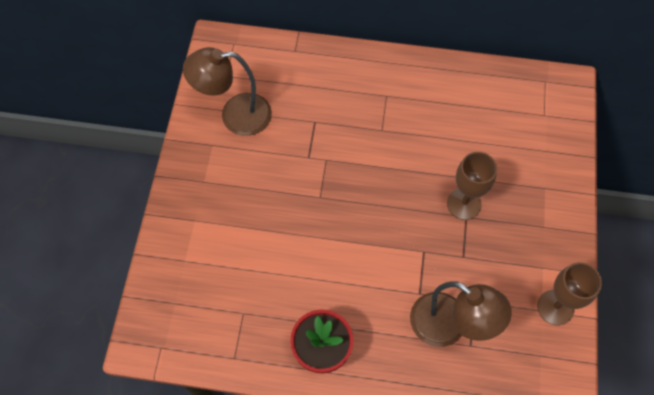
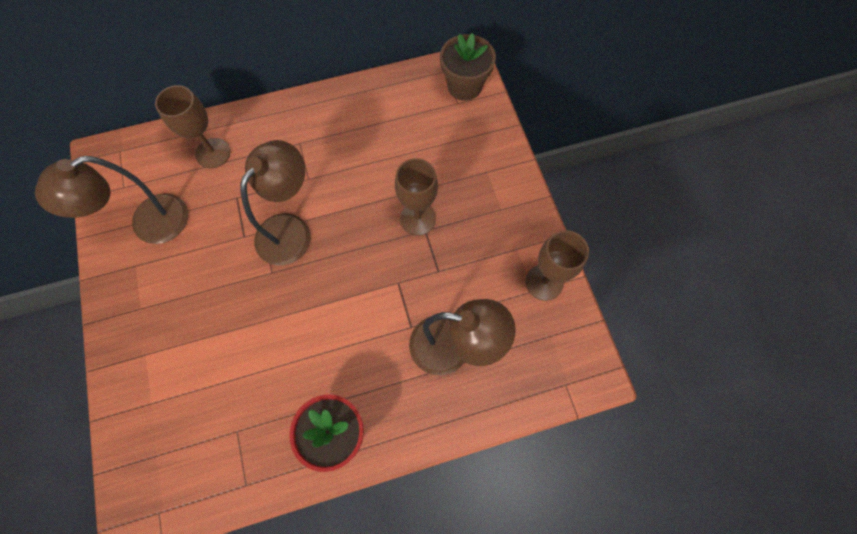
camera: 25 degrees left, 5 degrees up
(309, 76) = (213, 153): none -> brown goblet
(350, 167) = (290, 229): none -> brown lamp
(557, 102) = (464, 86): none -> brown flower pot

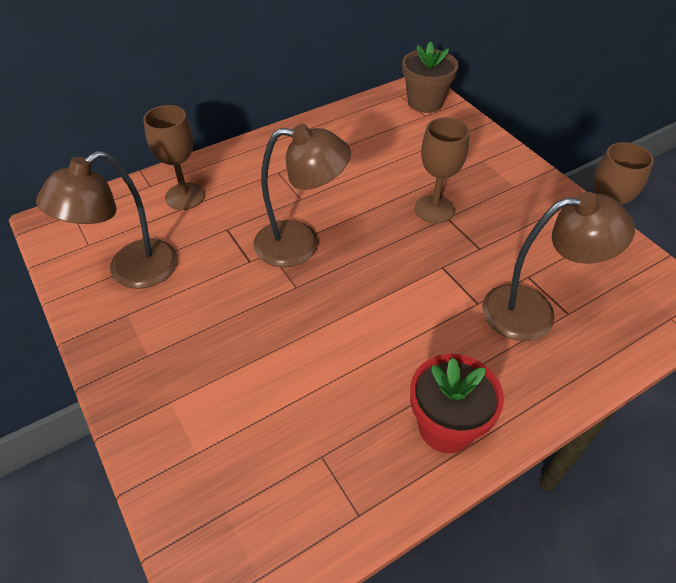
camera: 15 degrees left, 20 degrees down
(290, 229) = (301, 244): brown lamp -> brown lamp turned 75 degrees clockwise

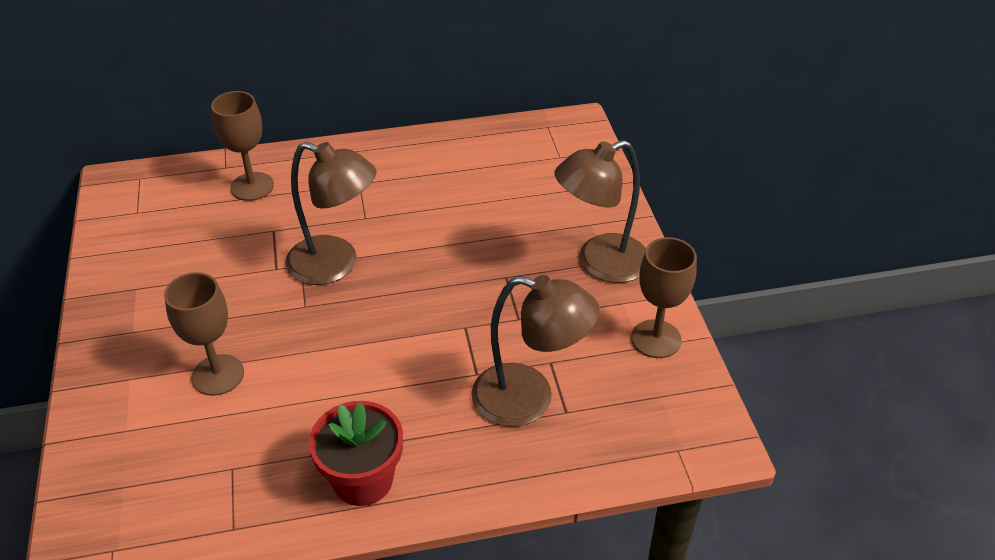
camera: 20 degrees right, 5 degrees down
(131, 272) = (160, 249): brown lamp -> brown lamp (600, 263)
(425, 102) = (570, 141): brown flower pot -> none
(434, 209) = (497, 264): brown goblet -> brown goblet (218, 375)

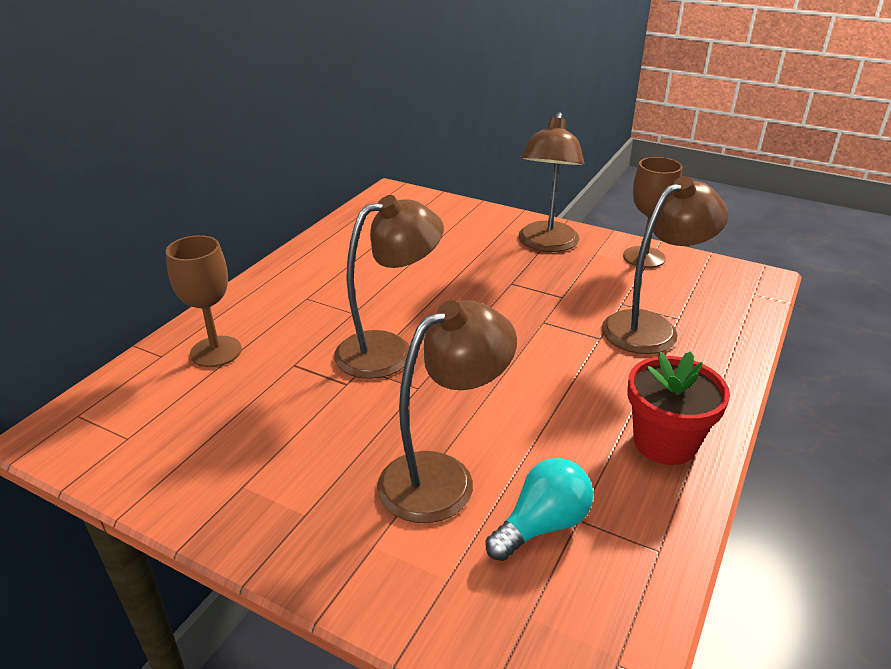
camera: 50 degrees left, 10 degrees down
(210, 451) = (542, 525): none -> turquoise light bulb
(218, 375) = (443, 477): brown goblet -> brown lamp

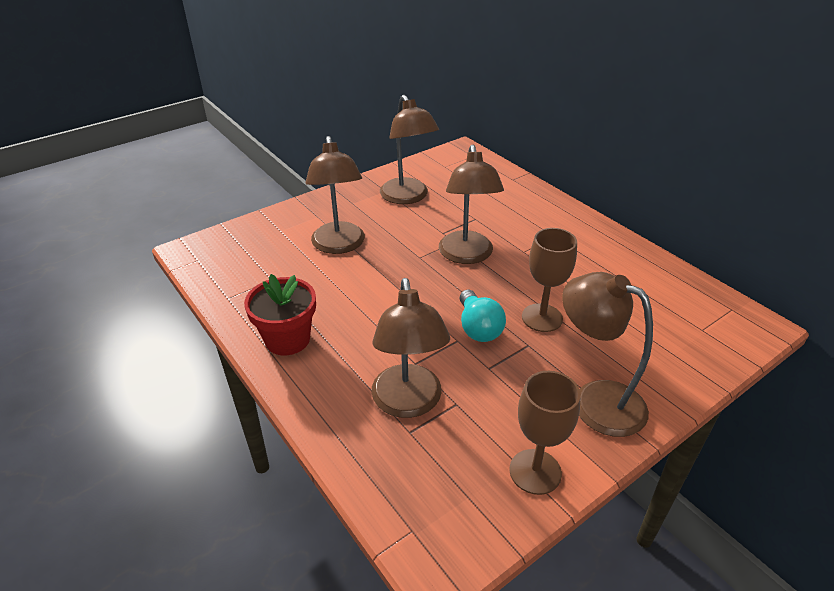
camera: 115 degrees right, 5 degrees up
(216, 351) = (506, 195): brown goblet -> brown goblet (542, 318)
(257, 449) = (408, 197): none -> brown lamp
(542, 525) = (279, 266): turquoise light bulb -> turquoise light bulb (478, 328)

